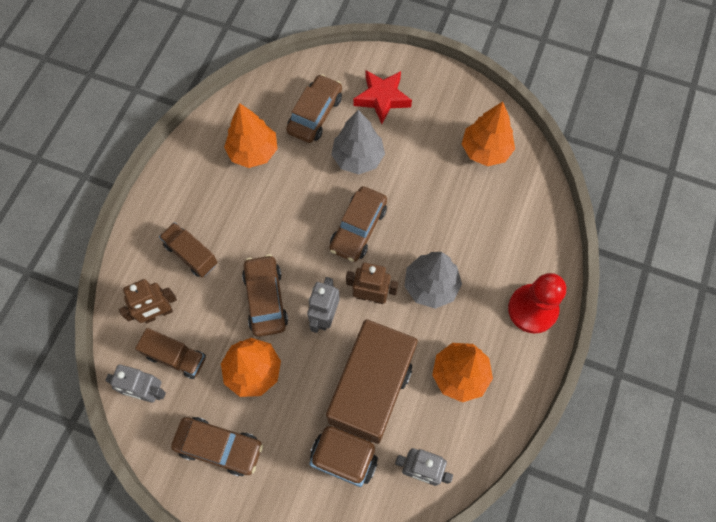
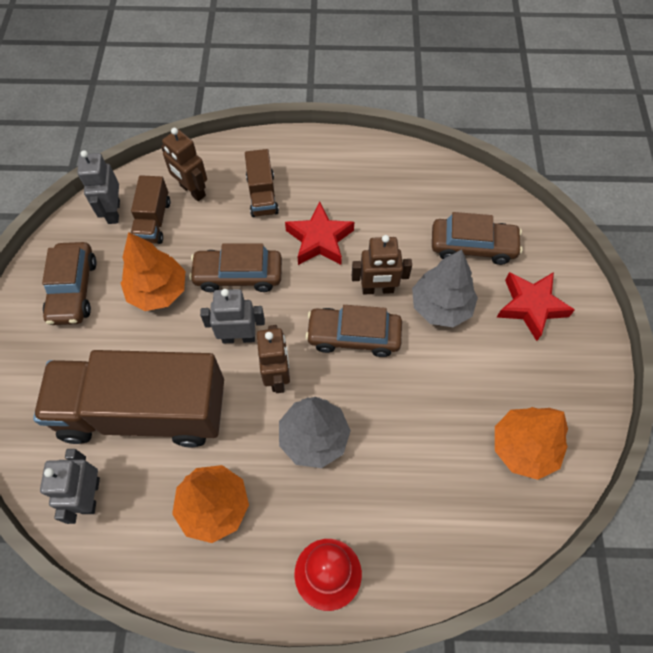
camera: 70 degrees right, 5 degrees down
(191, 255) = (262, 195): brown truck -> brown truck turned 150 degrees clockwise
(253, 152) = (399, 205): orange tree -> none
(259, 223) = (319, 239): none -> red star
(266, 299) = (238, 275): brown car -> brown car turned 150 degrees counterclockwise
(324, 196) = (377, 289): none -> brown robot

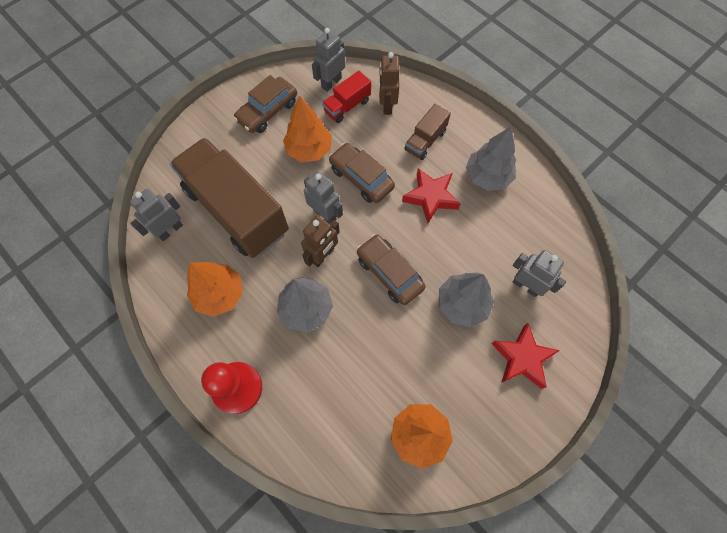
camera: 45 degrees right, 5 degrees up
(153, 221) = (347, 106): brown truck -> red truck
(348, 182) = (487, 177): none -> grey tree
(377, 289) = (434, 258): brown robot -> none
(473, 246) = (525, 286): brown car -> grey robot

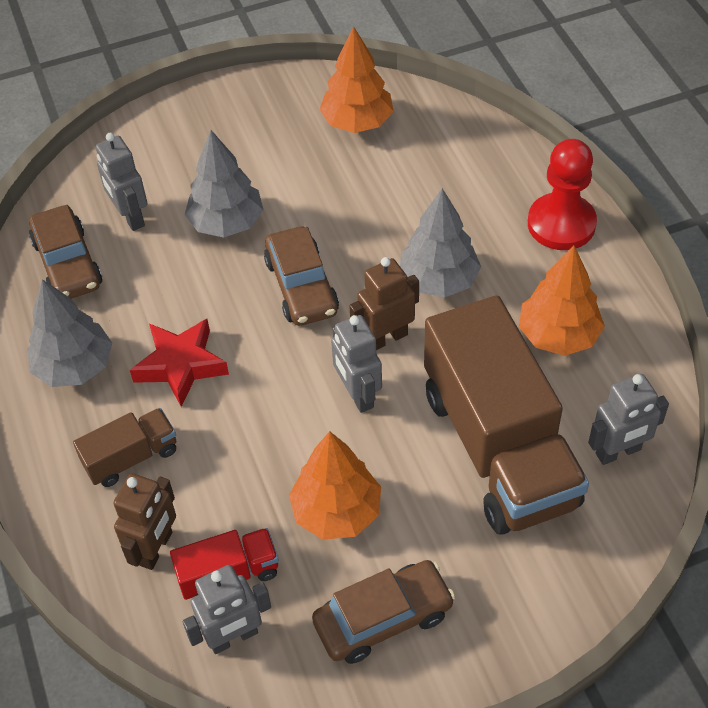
camera: 155 degrees left, 15 degrees down
(361, 178) = (272, 431): brown car -> brown car (67, 263)
(522, 358) = (192, 151): red star -> none

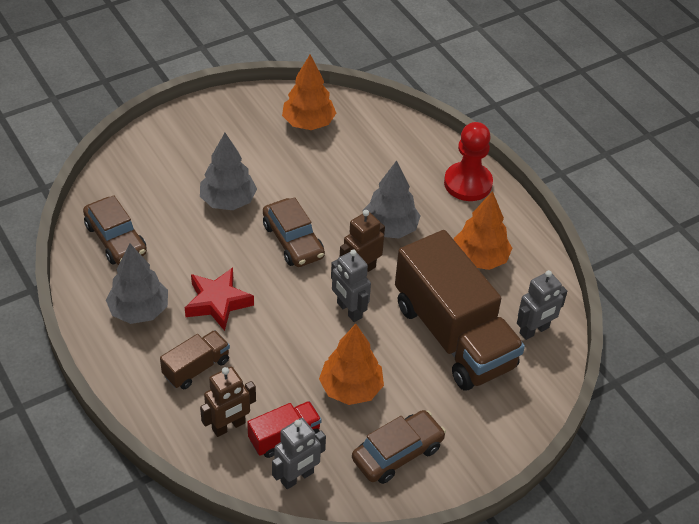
camera: 15 degrees left, 5 degrees down
(130, 217) = (155, 202): grey robot -> none
(156, 548) = (229, 426): brown robot -> brown robot turned 45 degrees clockwise

